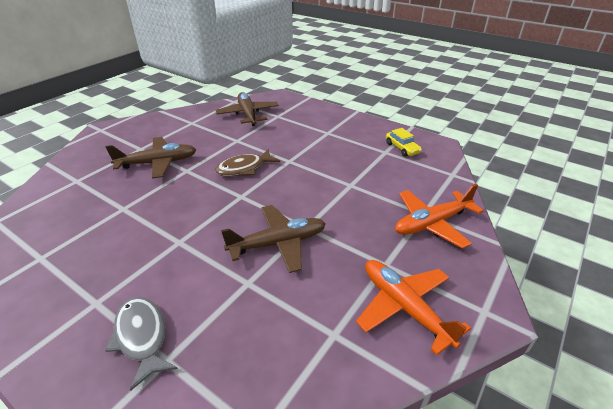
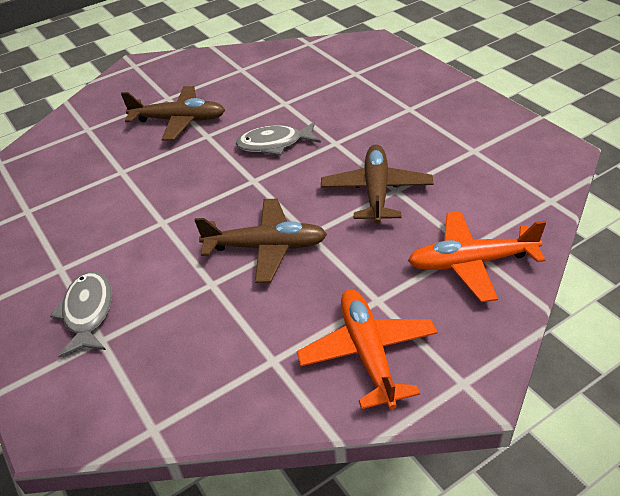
camera: 25 degrees right, 5 degrees up
(244, 168) = (274, 144): brown fish -> grey fish
(248, 114) = (317, 66): brown plane -> brown plane (376, 191)
(402, 148) = (502, 148): yellow car -> none

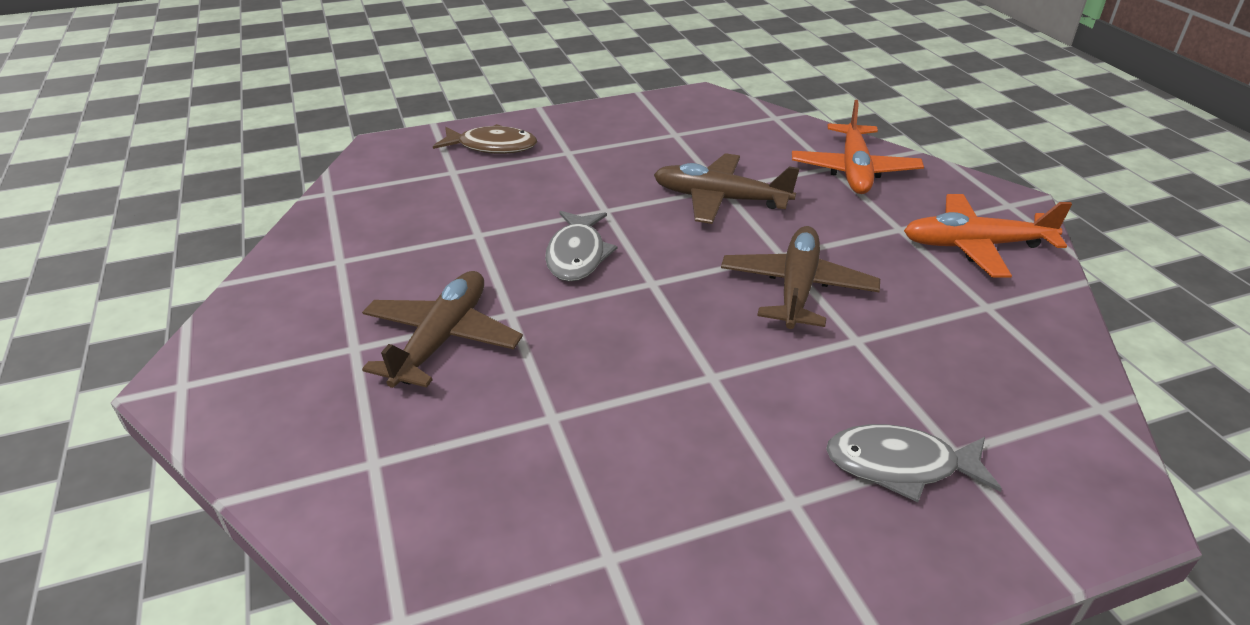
camera: 80 degrees left, 5 degrees down
(397, 77) = (492, 147): none -> brown fish

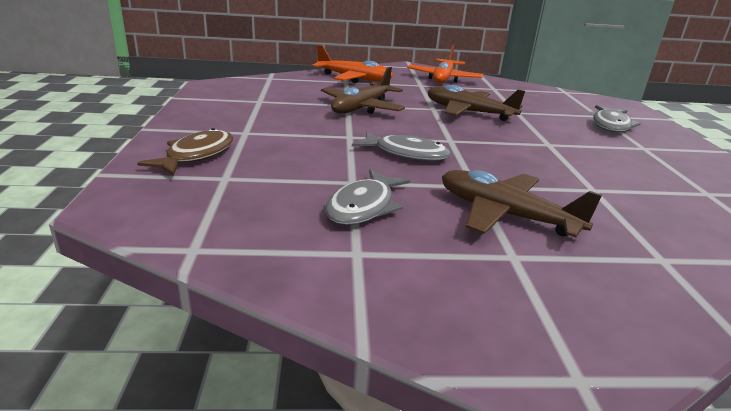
camera: 75 degrees left, 10 degrees down
(425, 250) = (363, 206): none -> grey fish

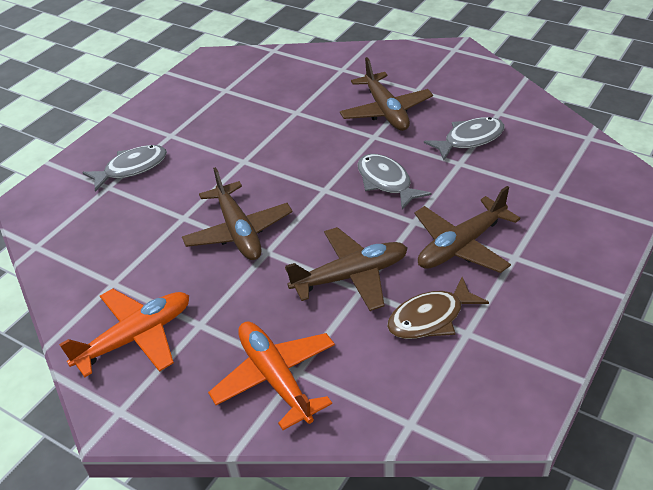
camera: 140 degrees left, 15 degrees up
(196, 155) = (572, 228): brown fish -> brown fish (430, 318)
(295, 130) = (461, 246): none -> brown plane

